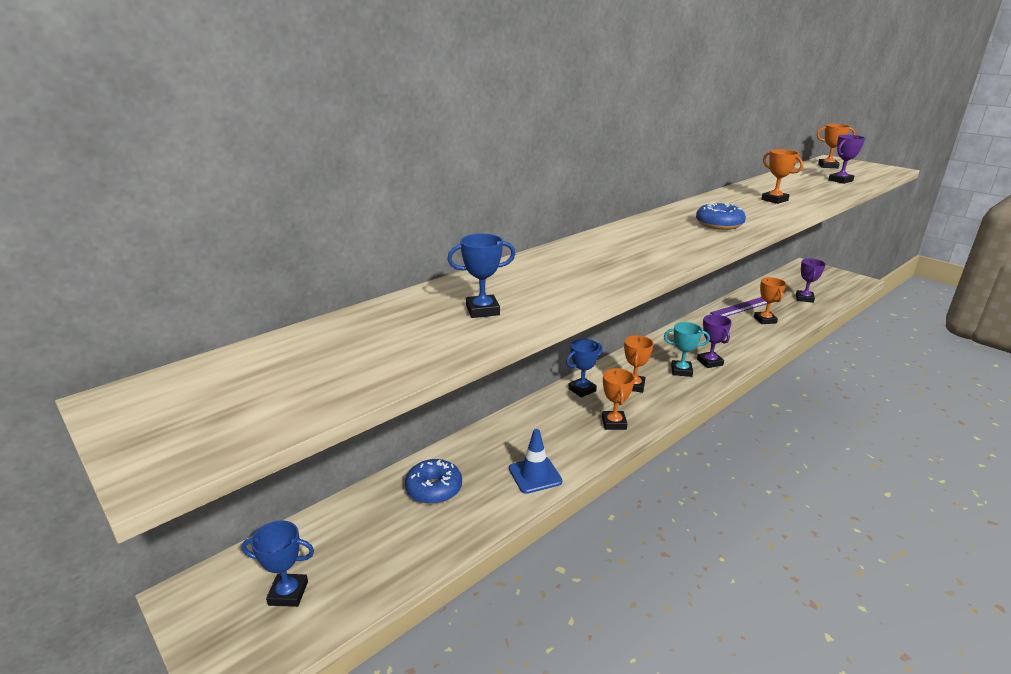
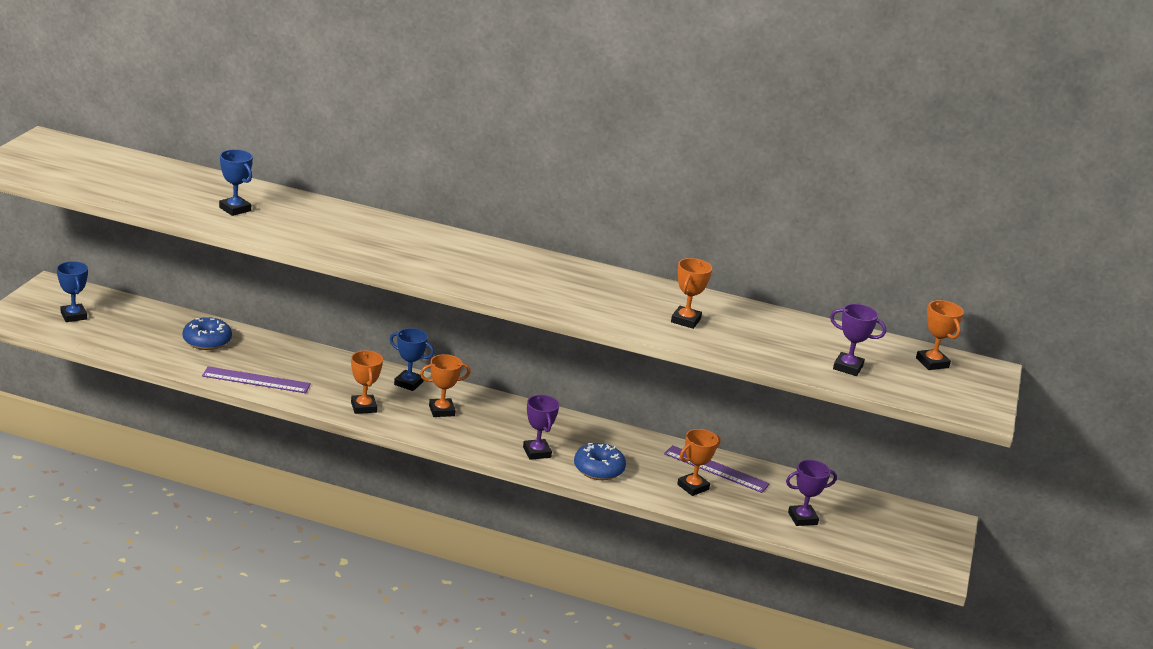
camera: 55 degrees right, 0 degrees up
(535, 475) = (256, 380): blue traffic cone -> purple ruler
(614, 423) = (363, 407): orange trophy -> orange trophy turned 75 degrees counterclockwise
(681, 371) = (499, 436): turquoise trophy -> none
(709, 362) = (536, 452): purple trophy -> purple trophy turned 60 degrees counterclockwise
(719, 224) = (546, 289): blue donut -> blue donut (598, 469)

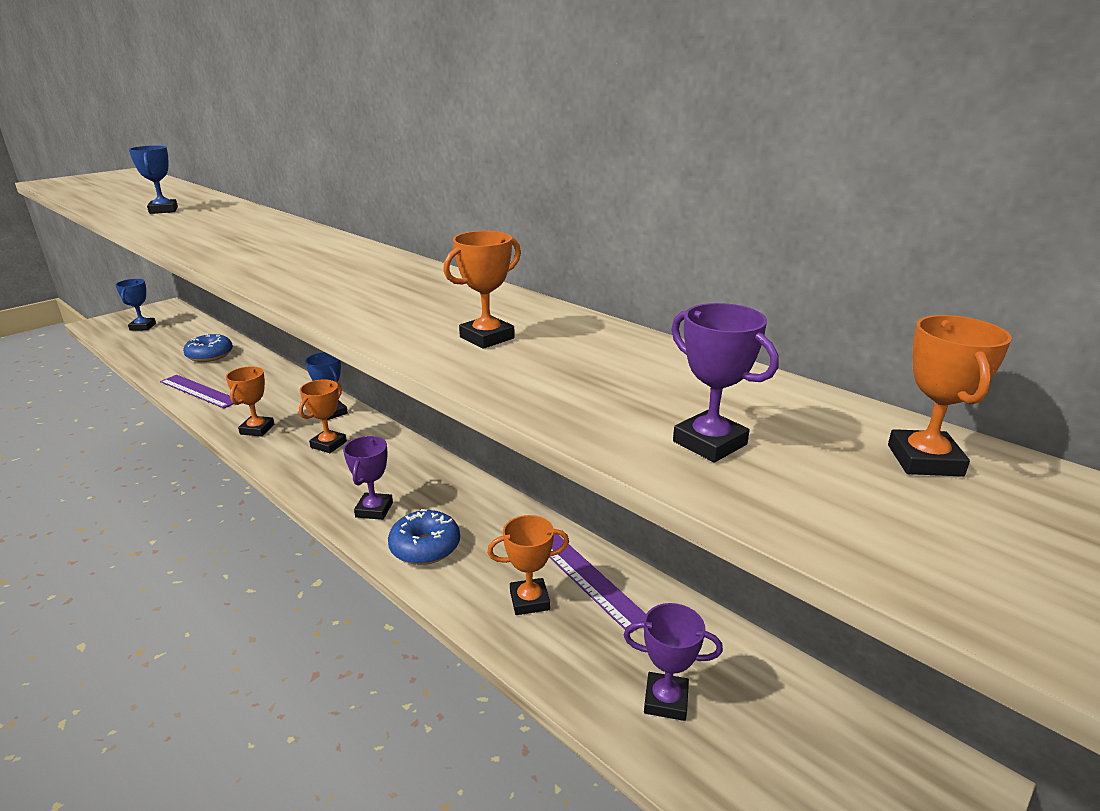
camera: 30 degrees right, 0 degrees up
(441, 411) = (328, 444): orange trophy -> orange trophy turned 75 degrees counterclockwise

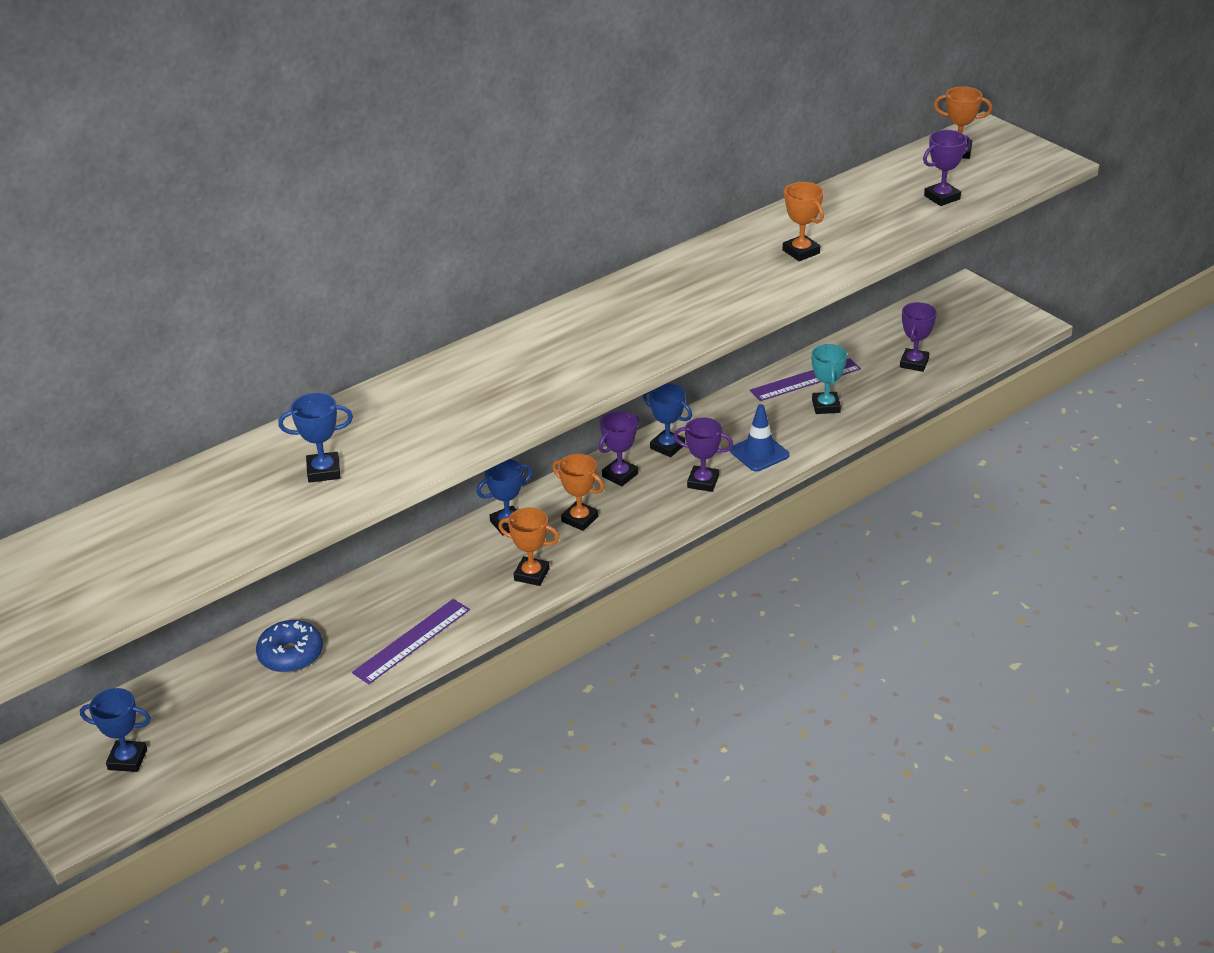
camera: 80 degrees left, 10 degrees up
(393, 459) = (620, 475): none -> purple trophy
(425, 547) = (759, 453): blue donut -> blue traffic cone
(440, 483) = (667, 446): none -> blue trophy
(529, 600) = (826, 406): orange trophy -> turquoise trophy

